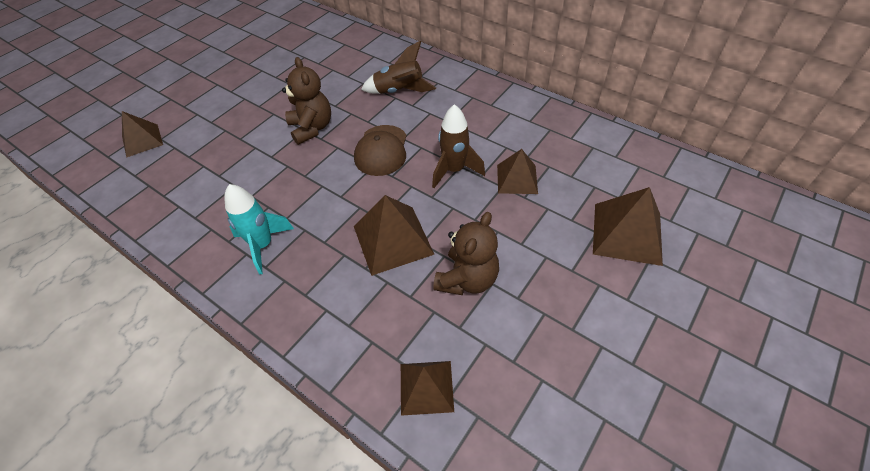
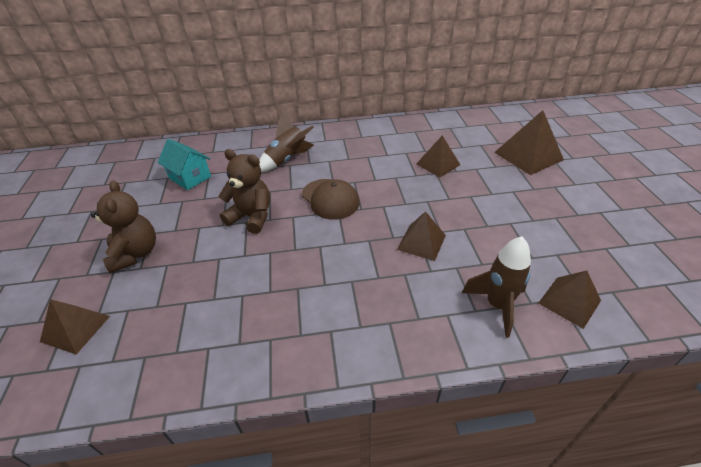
camera: 45 degrees left, 10 degrees down
(263, 245) = (336, 314): turquoise rocket -> none
(316, 66) = (190, 177): none -> turquoise house
(392, 239) = (421, 242): brown pyramid -> brown pyramid, size x0.66
(454, 170) = (396, 181): brown rocket -> brown rocket (497, 305)
(467, 279) = (496, 230): brown teddy bear -> brown teddy bear (135, 254)

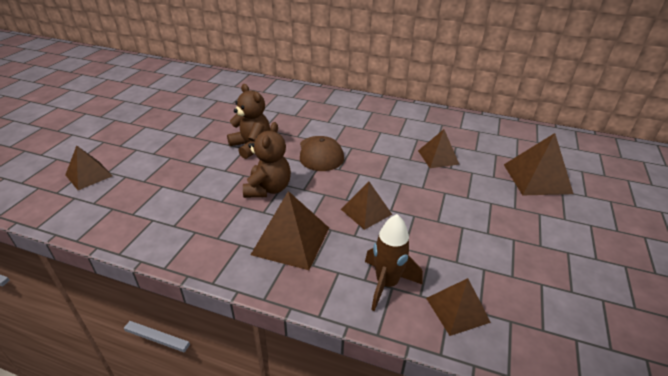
camera: 25 degrees right, 5 degrees down
(135, 254) = (157, 143): brown teddy bear -> brown teddy bear (268, 189)
(190, 177) = (232, 105): turquoise house -> none
(287, 160) = (312, 114): brown rocket -> none
(378, 303) = (291, 240): none -> brown pyramid

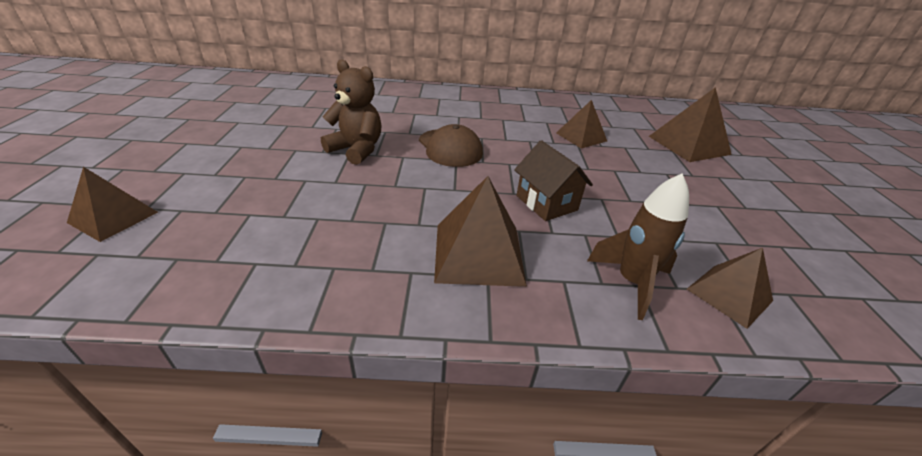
camera: 20 degrees left, 0 degrees up
(268, 189) = (409, 195): brown teddy bear -> none
(366, 211) = (546, 203): brown pyramid -> brown house

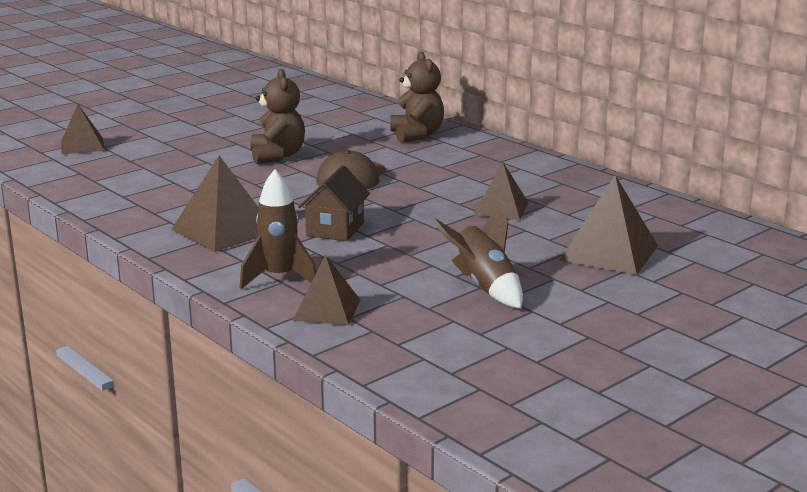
camera: 50 degrees right, 15 degrees down
(415, 98) = (417, 135): none -> brown teddy bear
(720, 205) = (484, 287): none -> brown rocket

